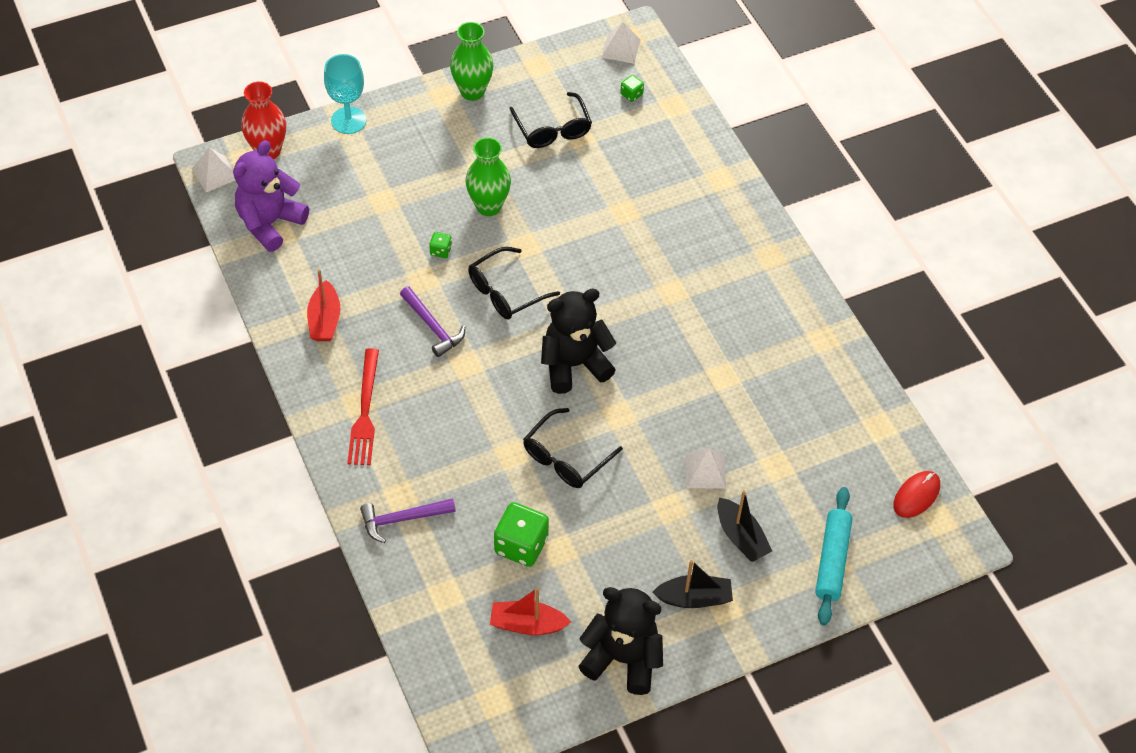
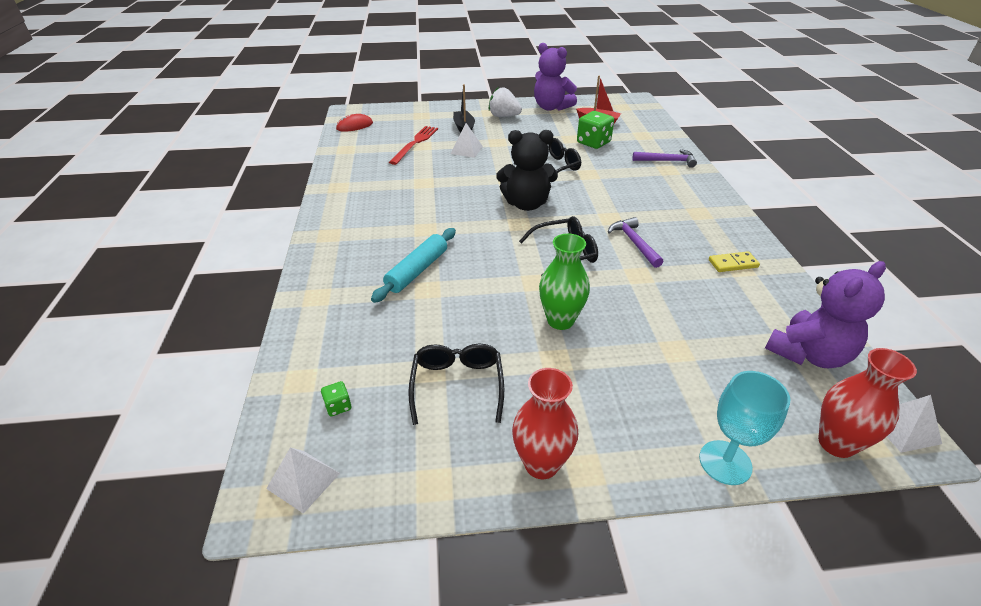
camera: 160 degrees left, 15 degrees down
(324, 320) = (733, 263): red boat -> yellow domino
(365, 411) = (693, 207): red fork -> red fork (415, 143)
(441, 251) = (618, 293): green dice -> none
(472, 91) = (541, 464): green vase -> red vase
(623, 658) = (551, 107): black teddy bear -> purple teddy bear
(694, 598) = (503, 116): black boat -> white strawberry
(832, 560) = (422, 116): turquoise rolling pin -> turquoise rolling pin (417, 271)

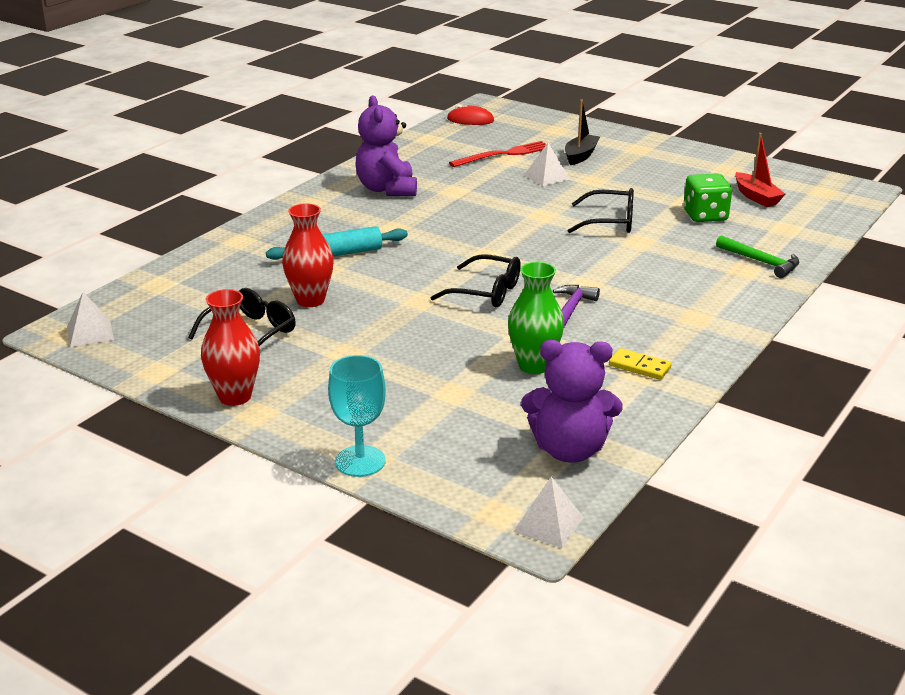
camera: 40 degrees right, 10 degrees down
(338, 406) = (160, 308): green dice -> none
(503, 116) = (648, 157): white strawberry -> none
(526, 204) = (521, 243): black teddy bear -> none
(551, 107) = (725, 165): purple teddy bear -> purple teddy bear (387, 189)
(560, 320) = (394, 332): green vase -> green vase (534, 366)
(667, 161) = (761, 262): purple hammer -> green hammer
(836, 443) = (469, 499): red vase -> red vase (310, 300)

